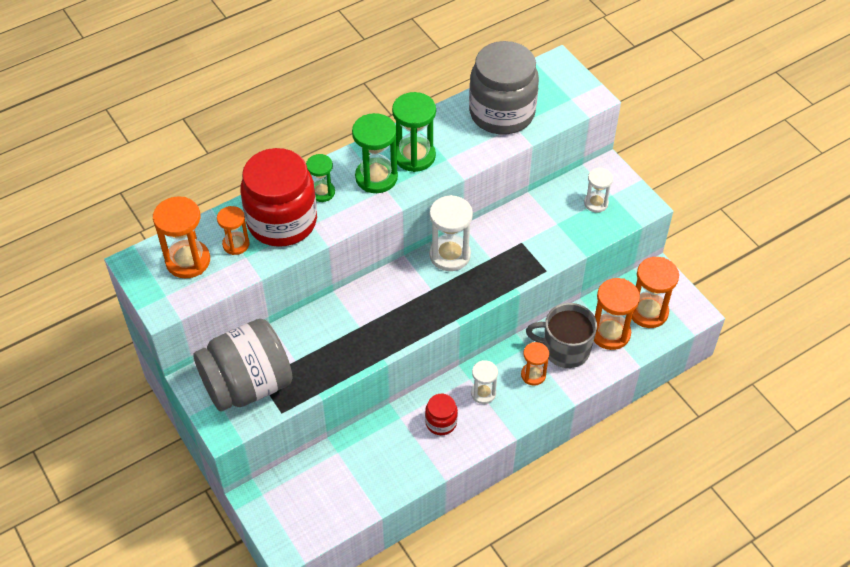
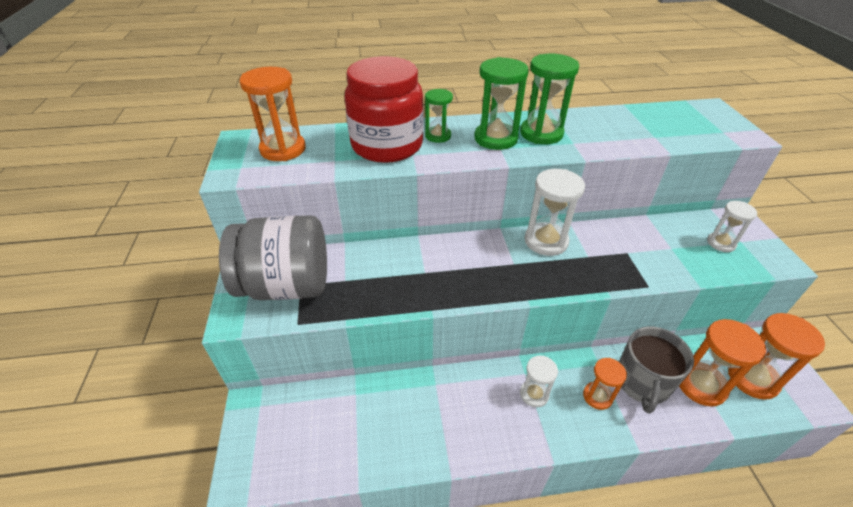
camera: 25 degrees right, 10 degrees down
(236, 244) = (333, 150): orange hourglass -> none
(441, 422) = (475, 407): red jar -> none
(502, 113) = (644, 125): grey jar -> none
(565, 349) = (642, 382): grey mug -> grey mug turned 105 degrees counterclockwise

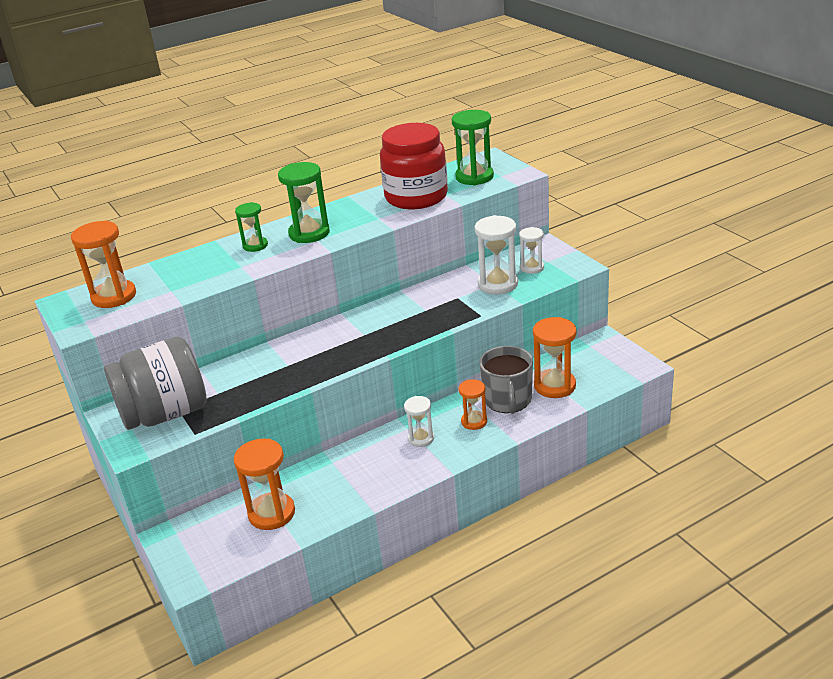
camera: 20 degrees left, 10 degrees down
(387, 145) = (212, 266): red jar -> red jar (416, 197)
(541, 133) = (348, 218): green hourglass -> green hourglass (474, 177)
(546, 241) = (385, 310): white hourglass -> white hourglass (498, 284)
(752, 379) = (593, 368): orange hourglass -> orange hourglass (272, 513)

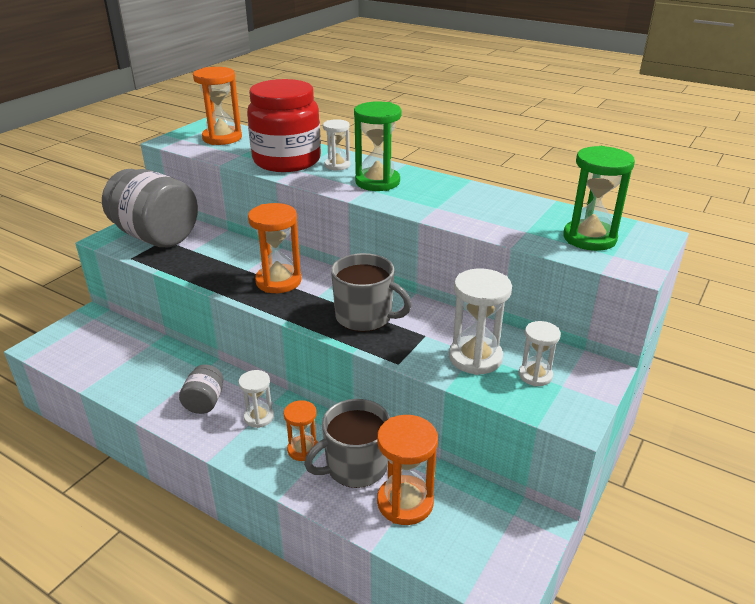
camera: 60 degrees right, 0 degrees up
(255, 245) = (337, 165): green hourglass -> white hourglass
(272, 513) = (124, 359): orange hourglass -> orange hourglass (278, 281)
(379, 467) = (204, 402): none -> grey jar
(413, 318) = (365, 317): none -> grey mug
(416, 197) = (503, 215): red jar -> red jar (287, 161)

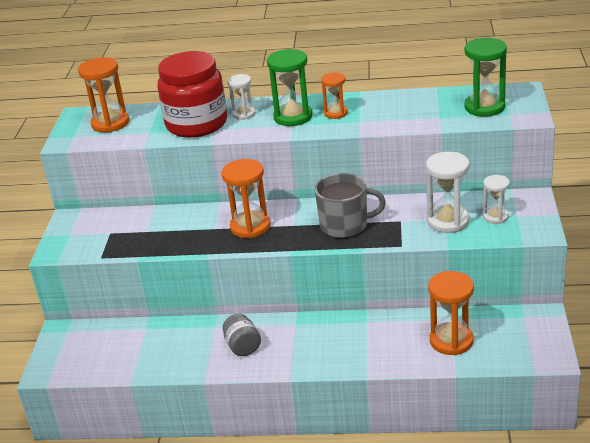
camera: 25 degrees left, 0 degrees up
(156, 236) = (99, 233): grey jar -> none
(259, 417) = (296, 337): white hourglass -> none
(303, 449) = (351, 342): orange hourglass -> orange hourglass (336, 113)
(355, 466) = (398, 336): grey mug -> none

